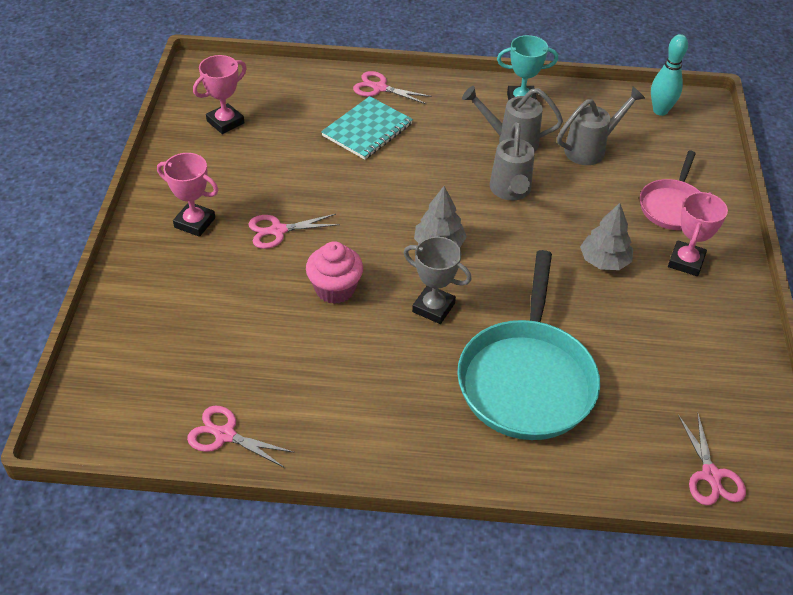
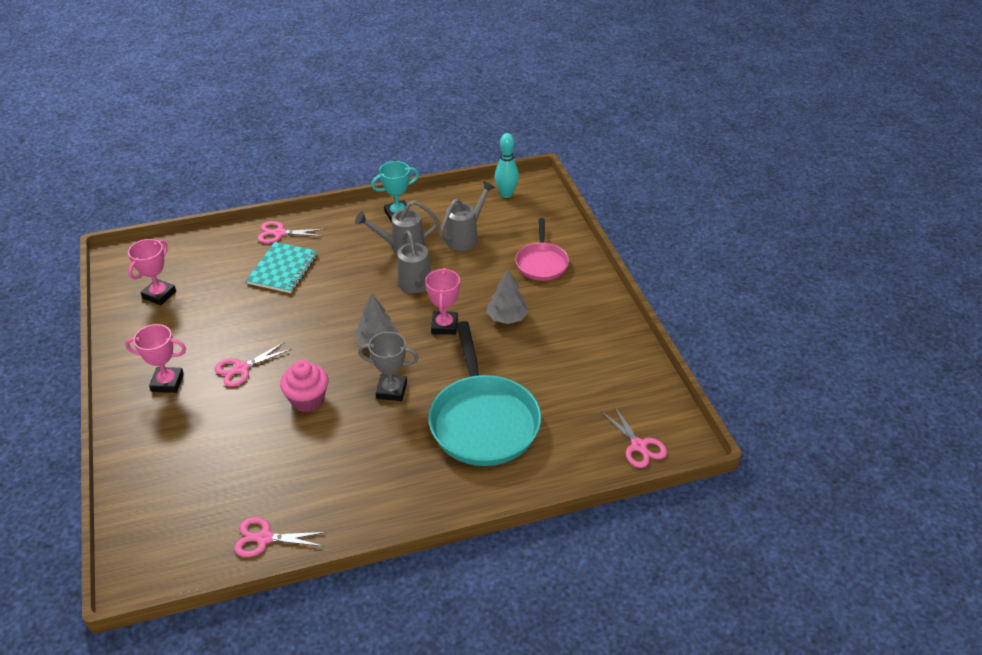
camera: 20 degrees left, 5 degrees down
(686, 262) = (566, 301): pink trophy -> pink trophy (444, 326)

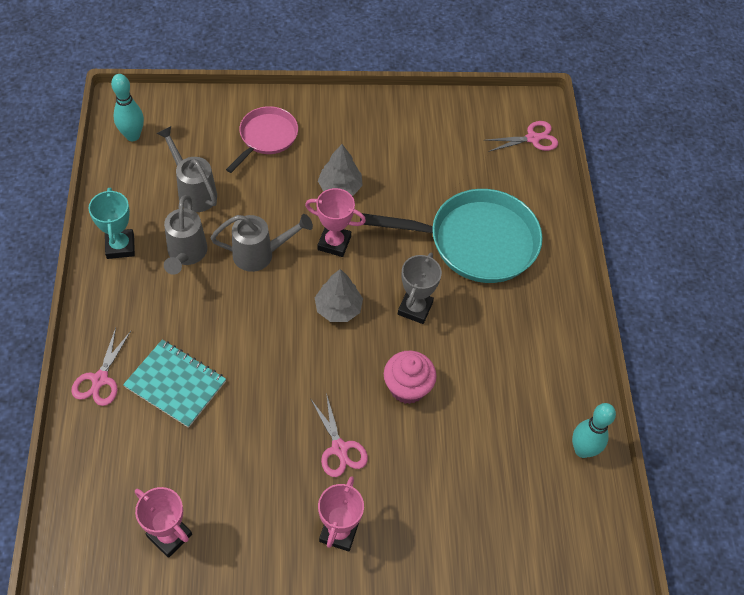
camera: 80 degrees left, 15 degrees up
(264, 538) = (582, 450): pink scissors -> turquoise bowling pin
(541, 263) = (266, 137): pink pan -> pink pan turned 75 degrees counterclockwise

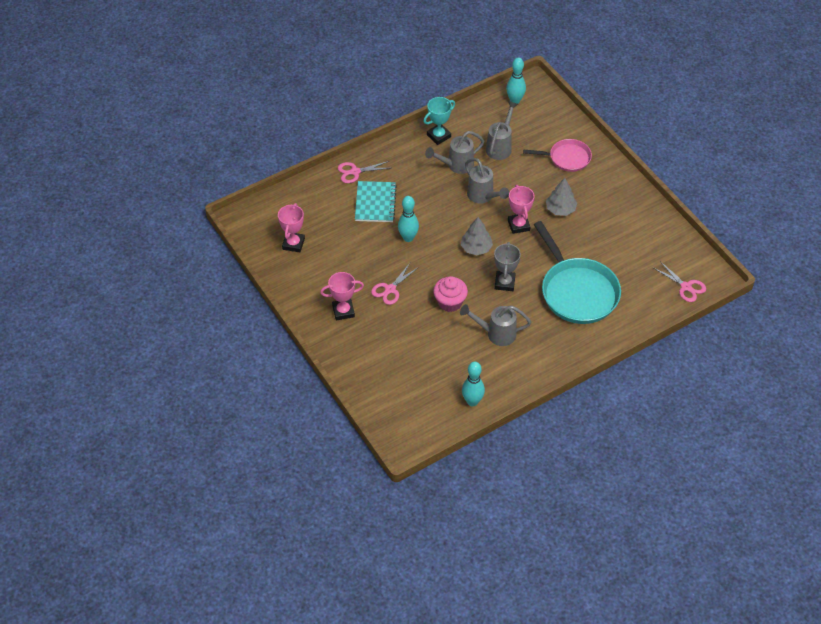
camera: 65 degrees right, 5 degrees down
(266, 377) = (408, 238): none -> turquoise bowling pin
(415, 308) = (504, 283): grey trophy -> grey trophy turned 75 degrees counterclockwise
(489, 363) = (496, 334): none -> grey watering can

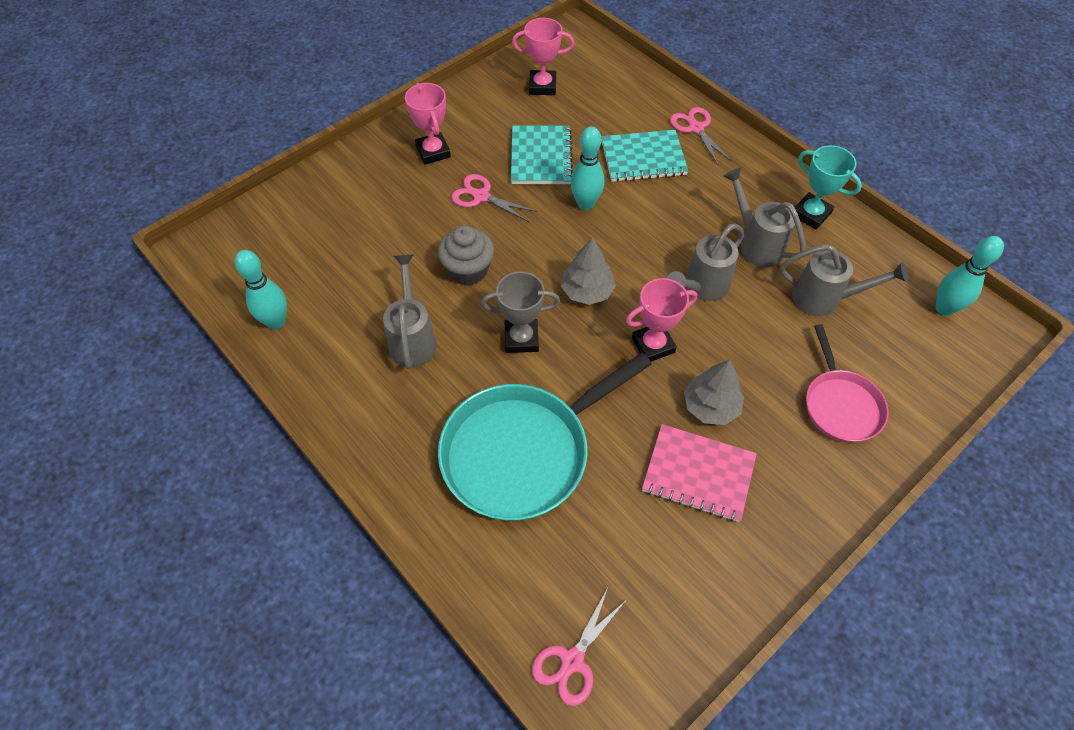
camera: 80 degrees right, 5 degrees up
(362, 254) = (541, 157): none -> turquoise notebook
(450, 302) = (468, 270): pink cupcake -> grey cupcake
(598, 222) = (698, 474): none -> pink notebook

